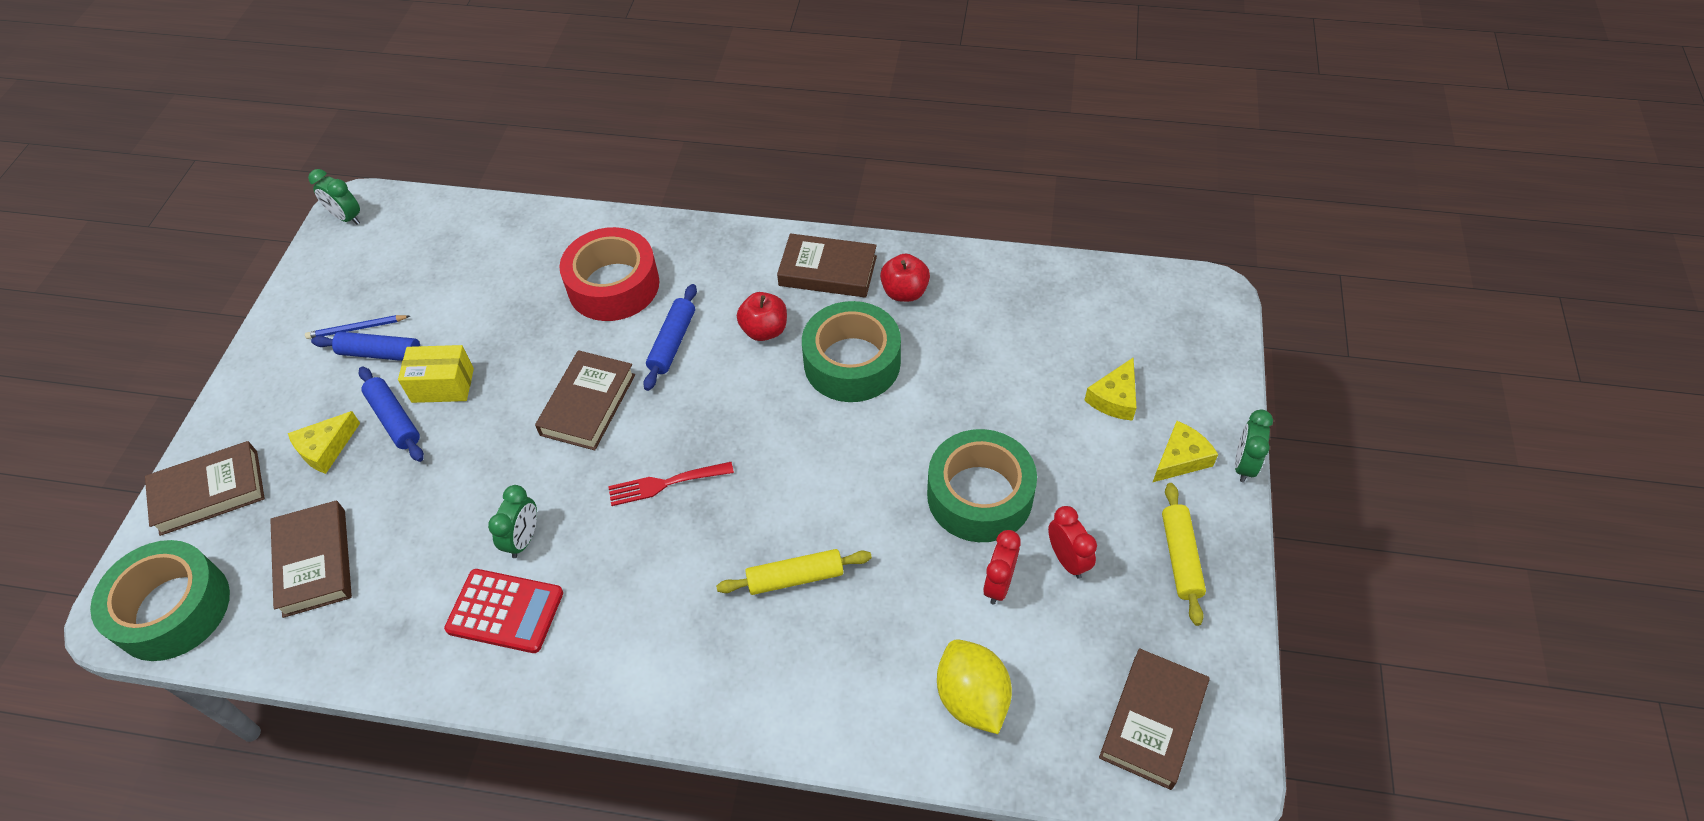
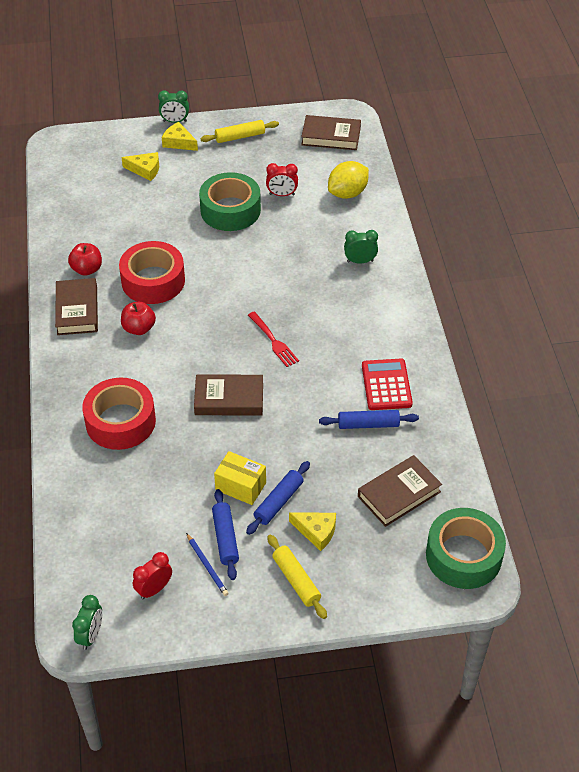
camera: 110 degrees left, 5 degrees down
(209, 492) = (377, 584): brown book -> none
(443, 385) = (240, 486): yellow box -> yellow box turned 45 degrees counterclockwise
(523, 539) = (338, 394): green clock -> green clock (360, 261)
(673, 343) = (163, 372): blue rolling pin -> blue rolling pin (368, 424)
(795, 578) = (311, 269): yellow rolling pin -> yellow rolling pin (296, 580)
(852, 362) = (153, 281): green tape -> red tape
(1067, 560) = (257, 173): red clock -> red clock (154, 589)

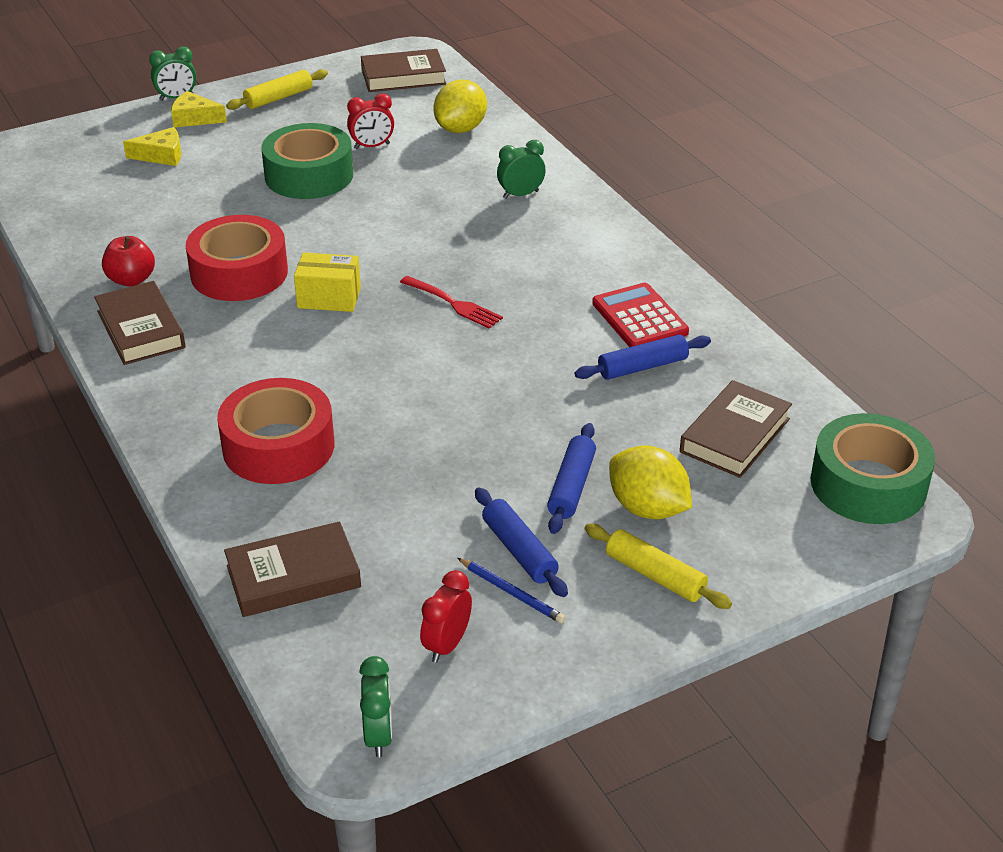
camera: 20 degrees left, 10 degrees down
(139, 328) = (247, 331): red apple -> none
(229, 399) = (427, 382): brown book -> brown book (293, 576)
(240, 486) = (505, 481): yellow box -> yellow box (329, 298)
(316, 531) = (647, 508): yellow cheese -> yellow lemon

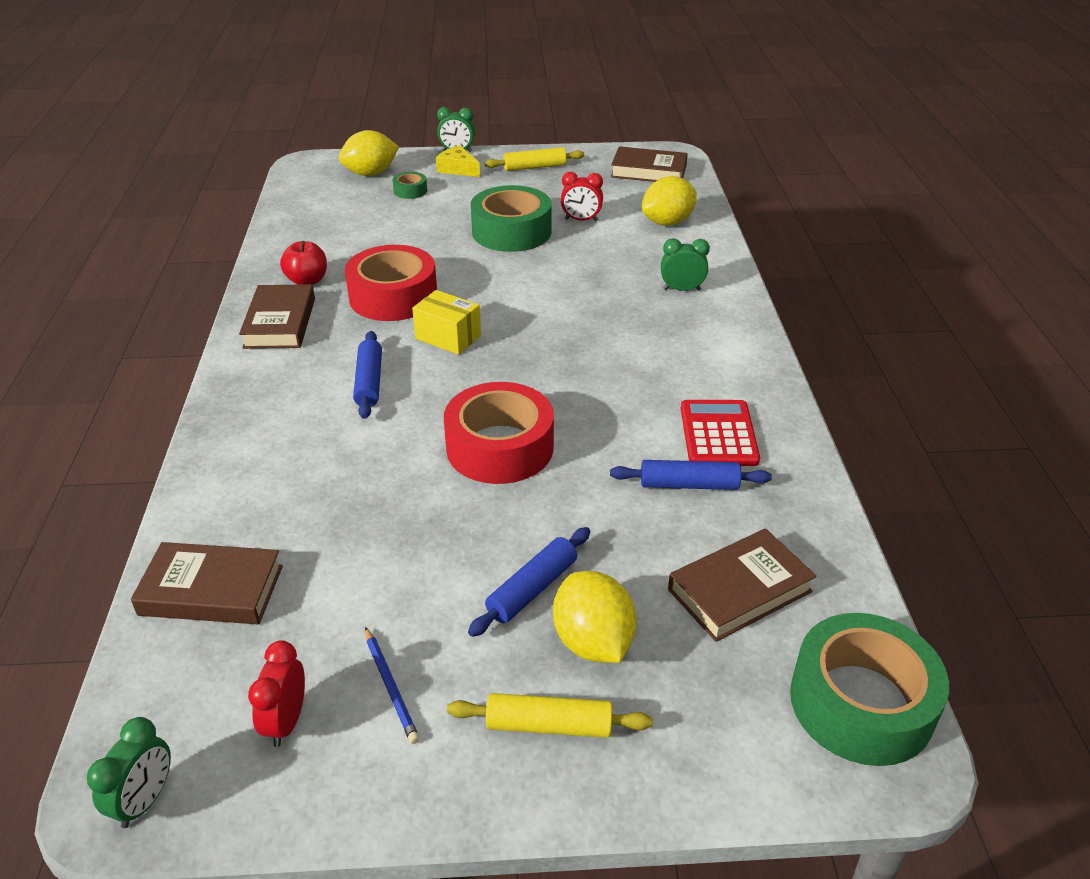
camera: 25 degrees right, 0 degrees up
(98, 145) = (371, 173): none -> yellow lemon
(161, 155) = (410, 191): yellow cheese -> green tape
(278, 446) = (301, 458): red tape -> red tape (500, 447)
(446, 645) = (286, 721): red clock -> red clock turned 45 degrees counterclockwise
(453, 304) = (551, 371): red fork -> none
(519, 550) = (432, 641): blue rolling pin -> blue rolling pin (369, 382)
(655, 575) = (549, 725): yellow rolling pin -> yellow rolling pin turned 60 degrees counterclockwise

